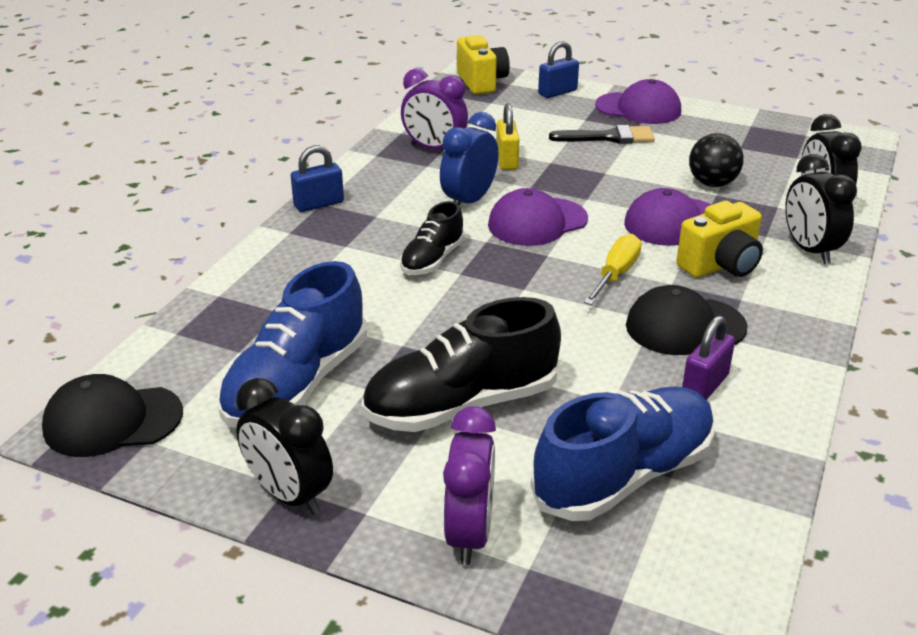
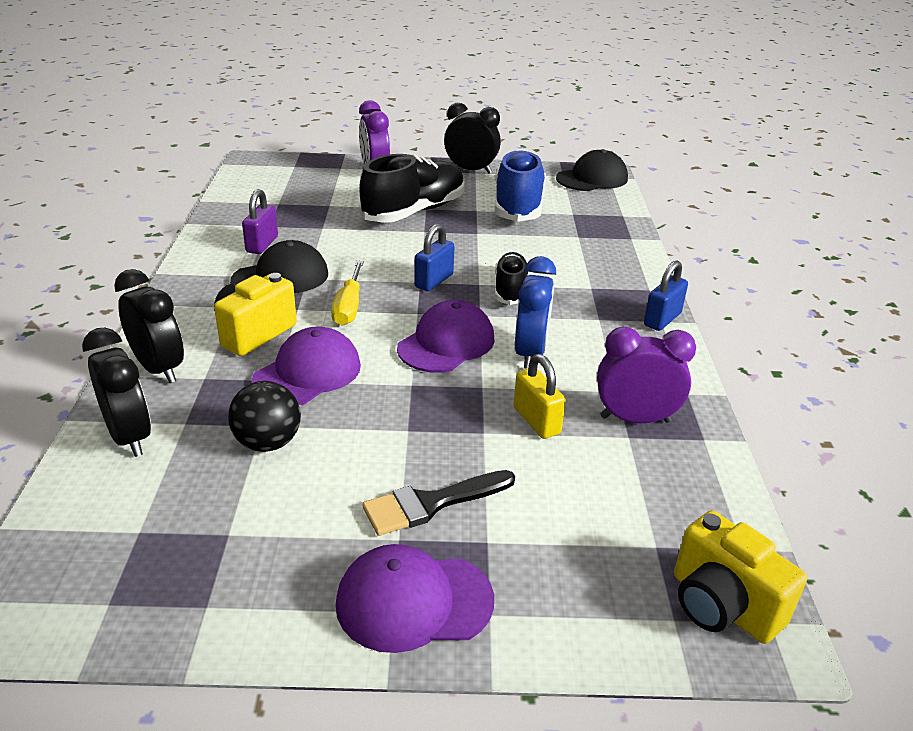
camera: 155 degrees right, 0 degrees up
(557, 92) = (575, 614): blue padlock -> blue padlock (434, 281)
(624, 476) = (305, 199): blue shoe -> none

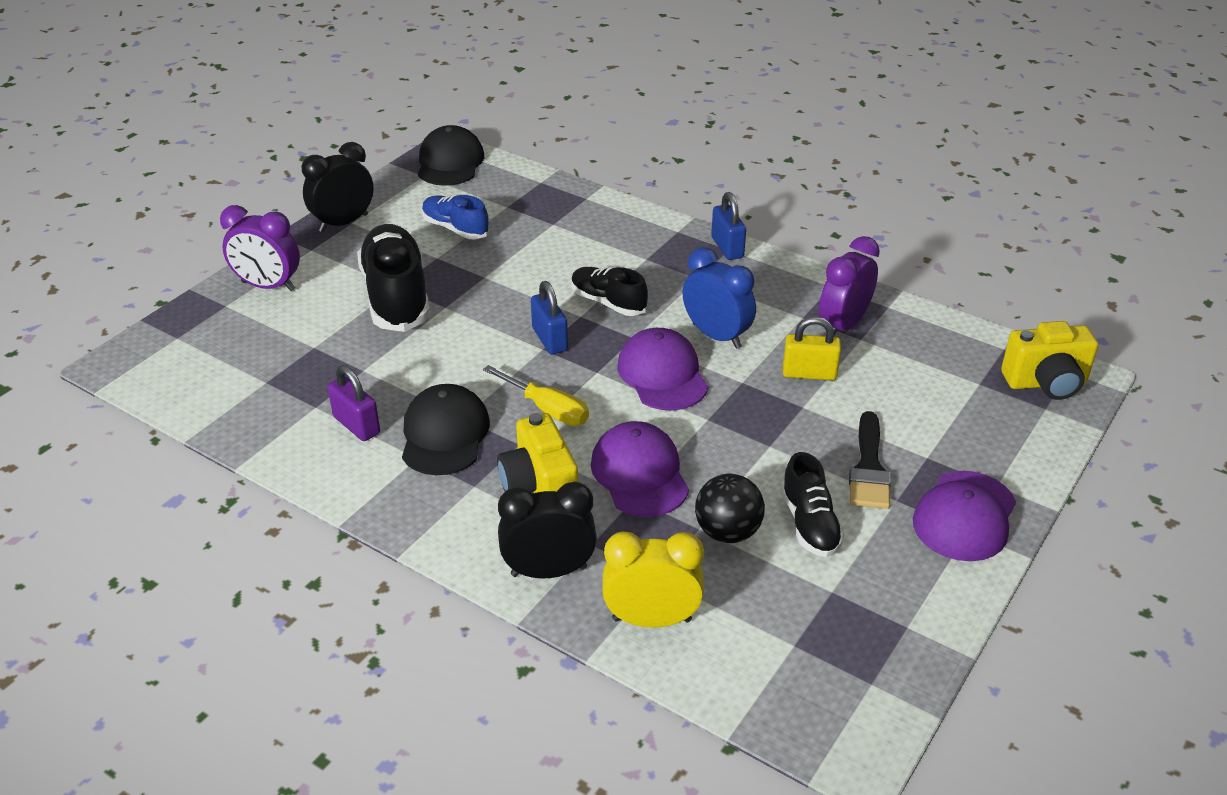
camera: 55 degrees left, 5 degrees up
(129, 437) = (652, 619): black clock -> yellow clock
(315, 489) = (809, 524): none -> black shoe
(518, 205) = (455, 229): blue shoe -> blue shoe, size x0.57

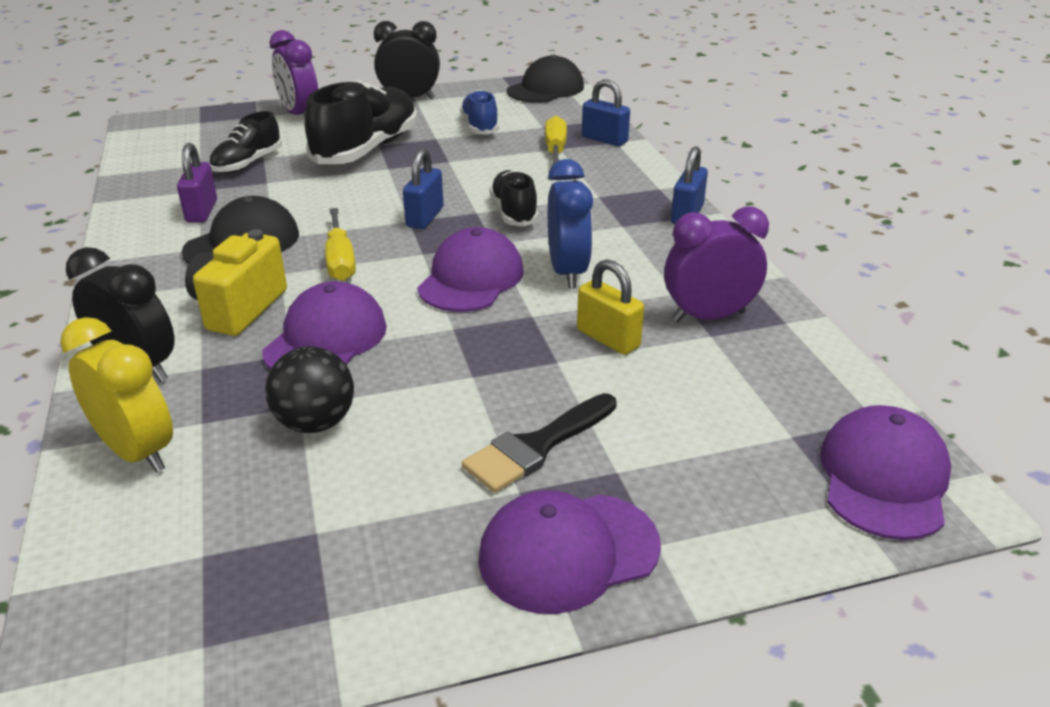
camera: 40 degrees right, 5 degrees down
(553, 228) = (555, 150): none -> yellow screwdriver
(575, 200) = (604, 140): none -> blue padlock
(809, 524) = (397, 460): black shoe -> black shoe (247, 164)
(1046, 383) = (883, 478): yellow camera -> purple cap

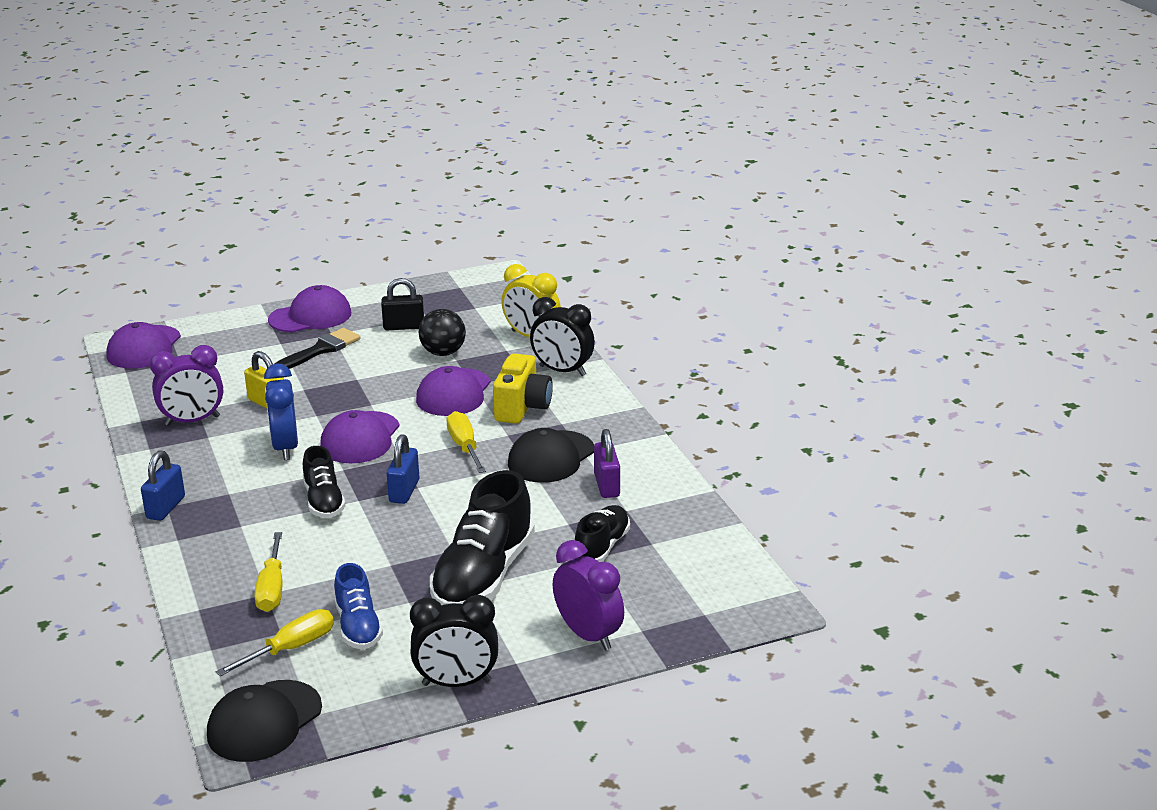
camera: 175 degrees right, 5 degrees down
(371, 501) = (404, 327): none -> black padlock
(533, 118) = (290, 648): none -> yellow screwdriver
(604, 140) = (211, 611): blue padlock -> none

